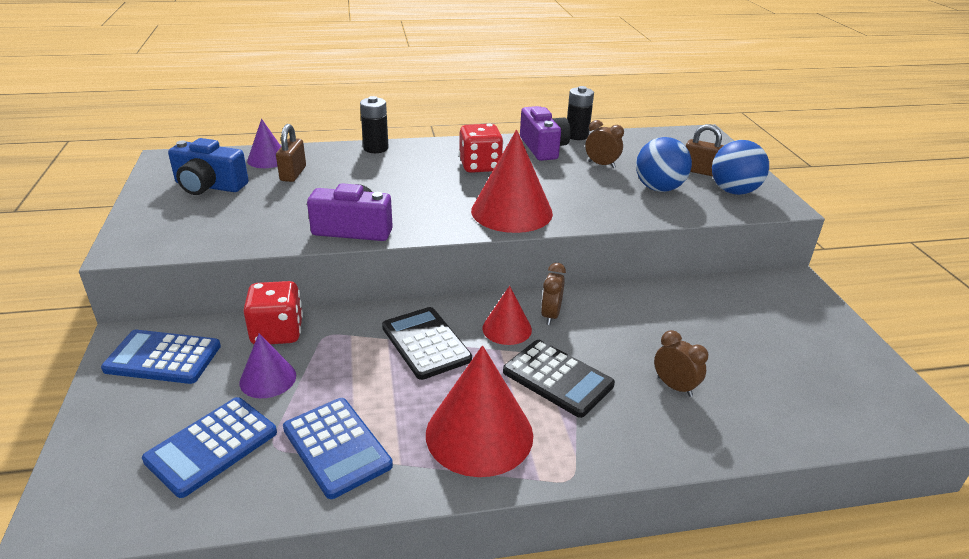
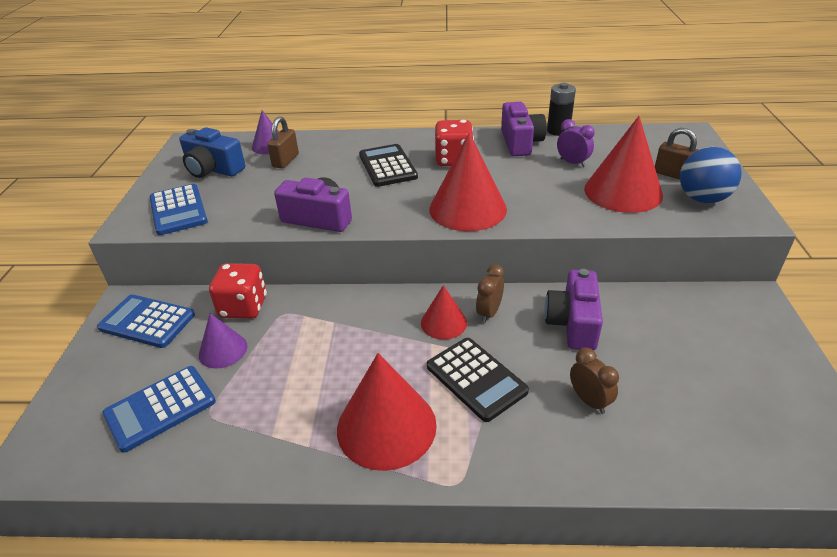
camera: 15 degrees right, 5 degrees up
(337, 447) = (260, 422): blue calculator -> blue calculator (178, 210)
(376, 148) = (365, 138): black battery -> none
(425, 343) = (365, 330): black calculator -> black calculator (387, 166)
(601, 164) = (572, 163): brown clock -> purple clock
(637, 318) = (573, 323): none -> purple camera
(658, 188) = (623, 191): blue ball -> red cone

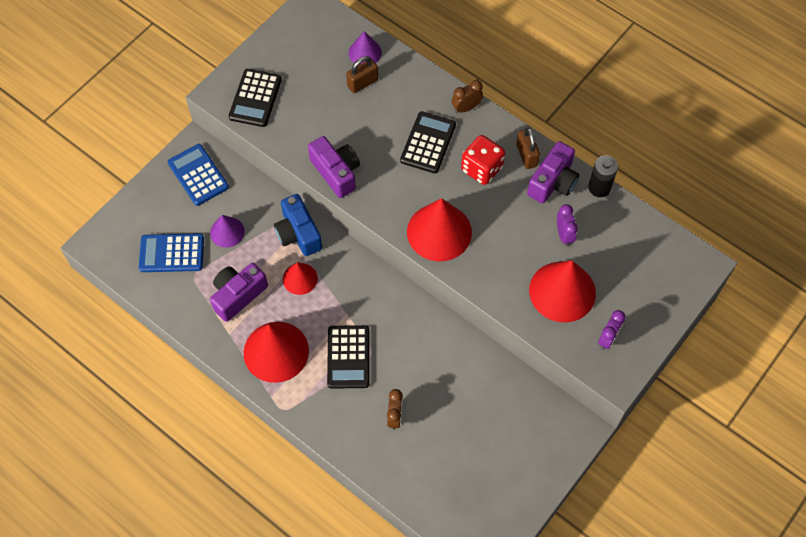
camera: 35 degrees right, 25 degrees up
(178, 210) = (255, 98): blue calculator -> black calculator
(213, 169) = (306, 60): blue camera -> blue camera (298, 233)
(243, 307) = (260, 202): red dice -> none
(443, 322) = (367, 303): red cone -> red cone (300, 278)
(489, 313) = (401, 315): brown clock -> brown clock (466, 108)
(573, 323) = (443, 361): purple camera -> purple camera (238, 295)
(673, 175) = (621, 301): brown padlock -> brown padlock (526, 155)
(702, 199) = (608, 338): blue ball -> purple clock

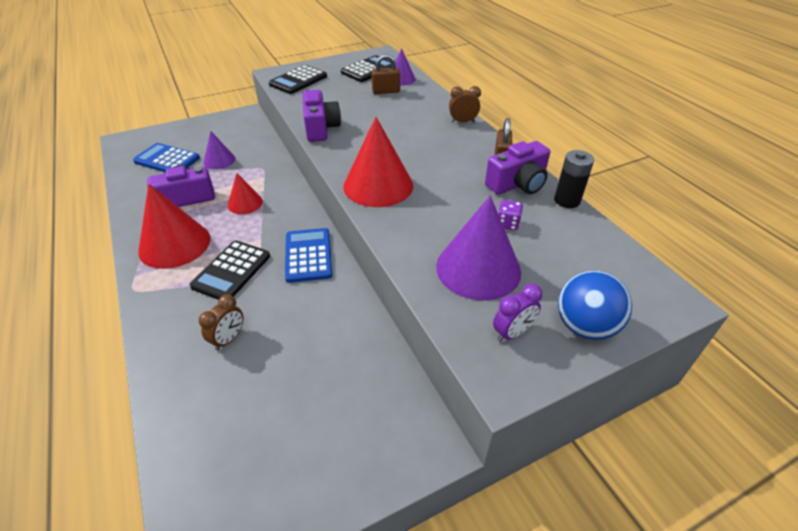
camera: 25 degrees right, 20 degrees down
(198, 175) = (232, 127): blue calculator -> blue calculator (308, 255)
(298, 233) = (271, 177): blue camera -> none
(428, 143) = (413, 131): black calculator -> black calculator (368, 70)
(481, 169) = (451, 158): red dice -> none
(562, 291) = (478, 268): red cone -> purple cone
(564, 235) = (507, 224): purple clock -> purple dice
(651, 313) = (585, 326): none -> blue ball

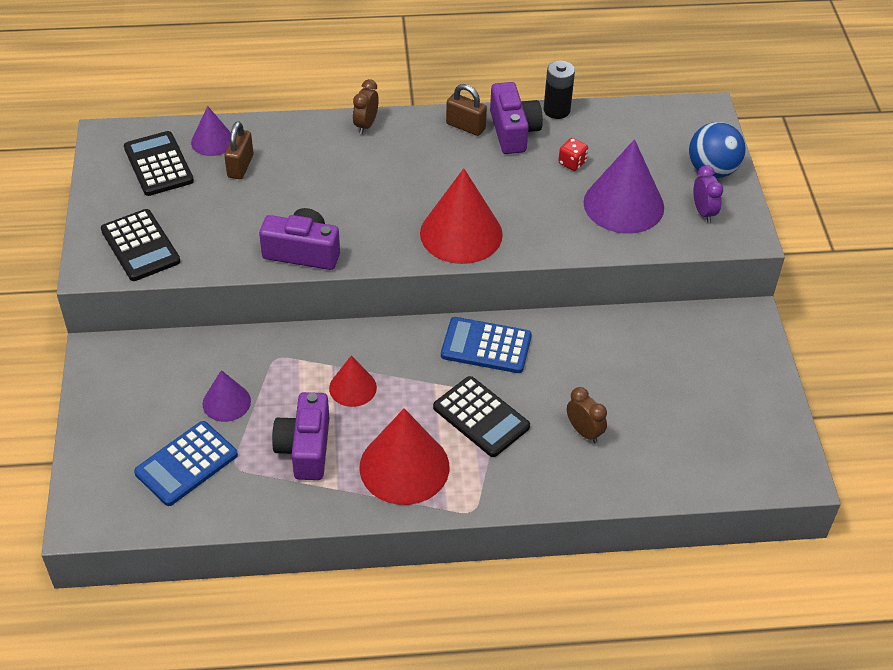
camera: 70 degrees left, 5 degrees up
(507, 224) = (572, 163): purple dice -> red dice

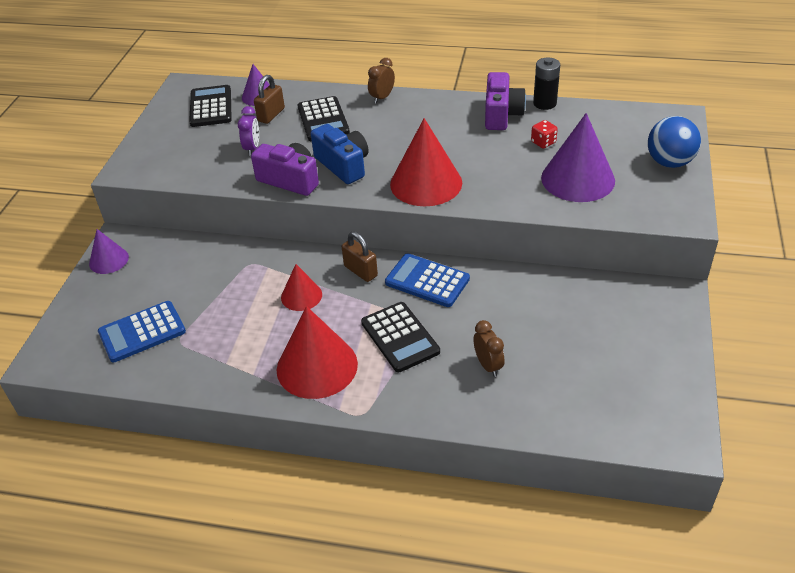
camera: 20 degrees right, 5 degrees down
(140, 246) = (168, 160): black calculator -> black calculator (323, 120)
(226, 402) = (196, 290): purple cone -> purple cone (109, 260)
(305, 448) = (241, 336): purple camera -> none
(357, 223) = (343, 165): none -> blue camera
(465, 126) = (462, 107): brown padlock -> brown padlock (360, 271)
(703, 212) = (650, 194): purple clock -> purple clock (252, 148)

